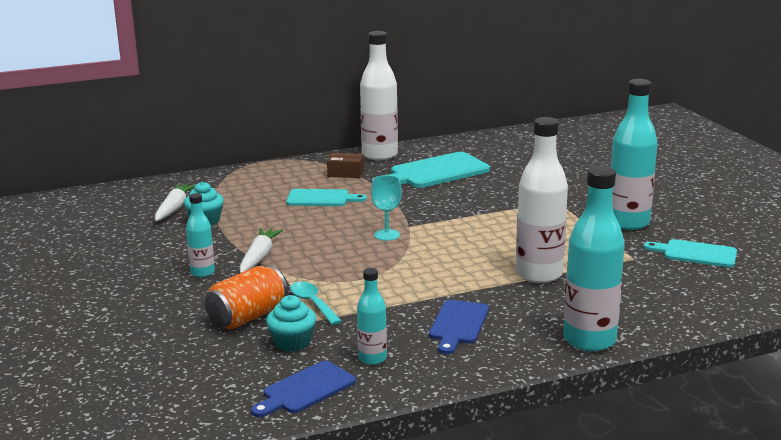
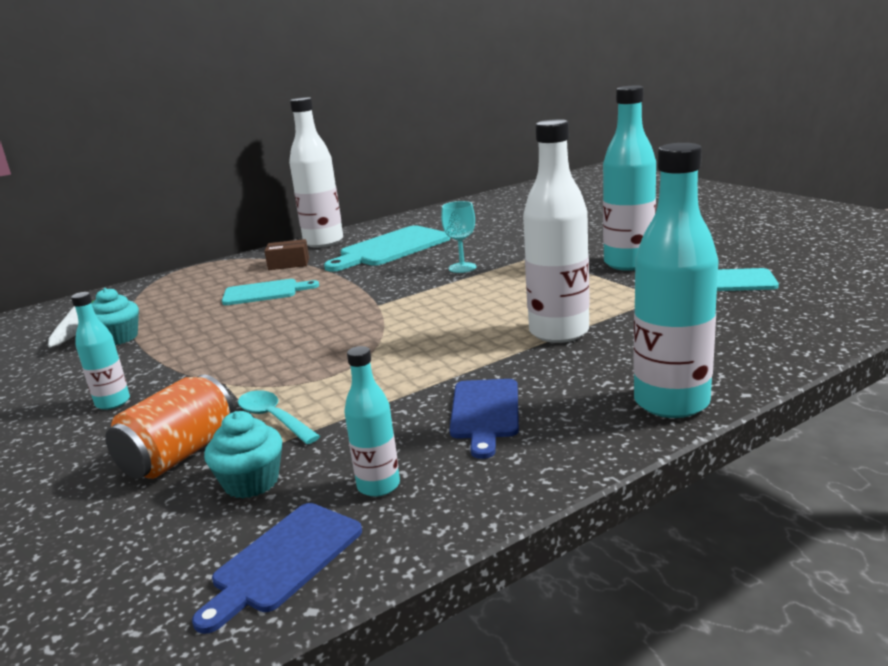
camera: 10 degrees left, 0 degrees up
(259, 257) = (192, 370): white carrot -> none
(387, 235) = (354, 318): turquoise goblet -> turquoise goblet (462, 268)

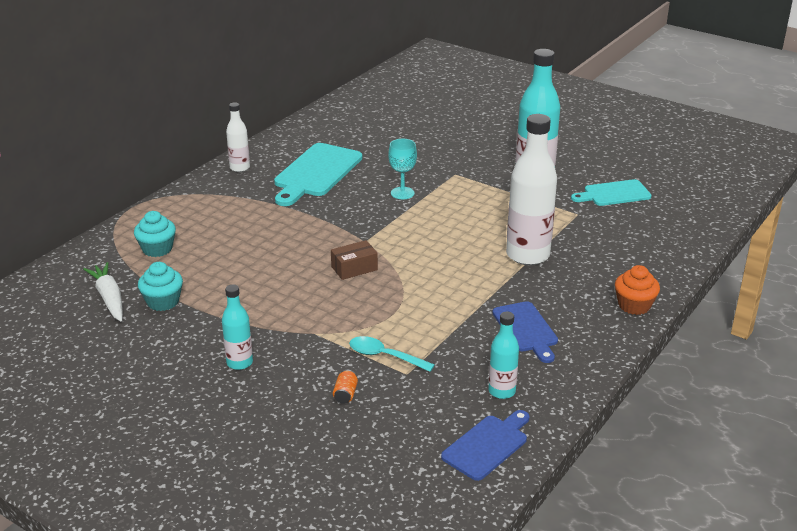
camera: 25 degrees left, 10 degrees up
(179, 454) = (345, 394): orange can -> orange can, size x0.42
(251, 482) = (418, 404): turquoise cupcake -> turquoise cupcake (157, 249)
(264, 292) = (246, 237): turquoise cutting board -> none
(283, 560) = (487, 445): blue cutting board -> blue cutting board turned 150 degrees counterclockwise
(289, 264) = (233, 199): brown box -> brown box (354, 268)
(323, 242) = (240, 168): white bottle -> white bottle, size x0.53
(671, 402) = (634, 305): turquoise bottle -> orange cupcake

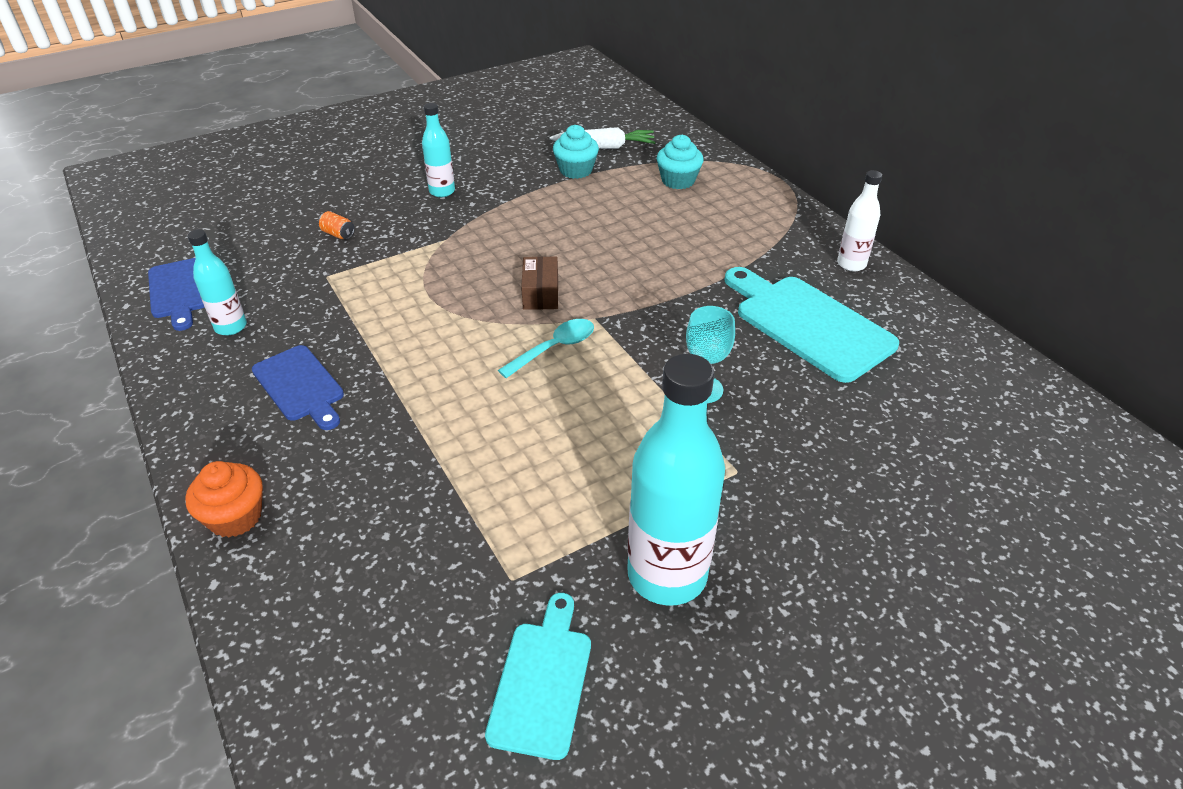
camera: 115 degrees right, 10 degrees up
(384, 356) = (366, 270): turquoise spoon -> turquoise spoon (554, 348)
(526, 329) = (300, 386): blue cutting board -> blue cutting board turned 135 degrees counterclockwise
(527, 255) = (445, 457): white bottle -> none

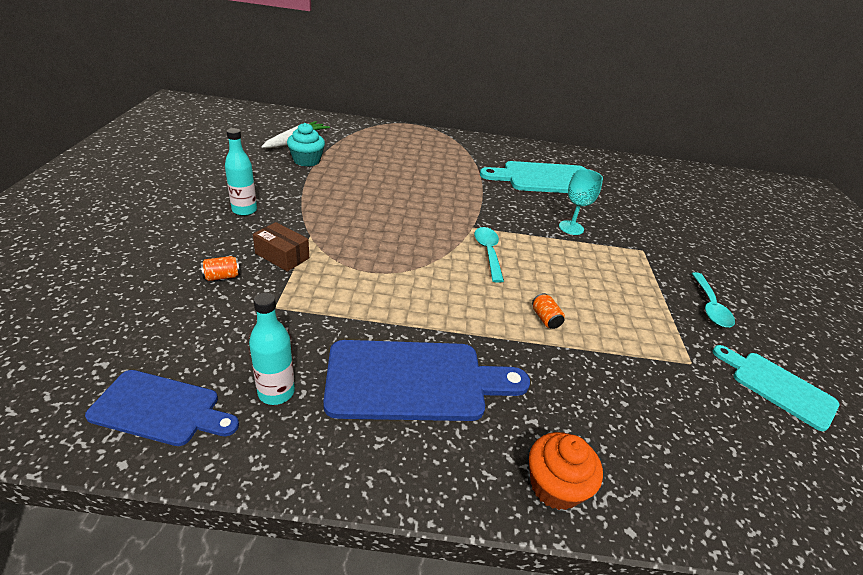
camera: 60 degrees left, 5 degrees down
(300, 386) = (414, 380): blue cutting board -> blue cutting board, size x1.60
(474, 432) = (545, 318): none -> orange can
(541, 293) = (425, 231): brown box -> brown box (282, 256)
(667, 575) = (710, 306): turquoise bottle -> turquoise spoon
(678, 181) = (371, 143): turquoise cupcake -> none
(851, 264) = (509, 147): white bottle -> none

